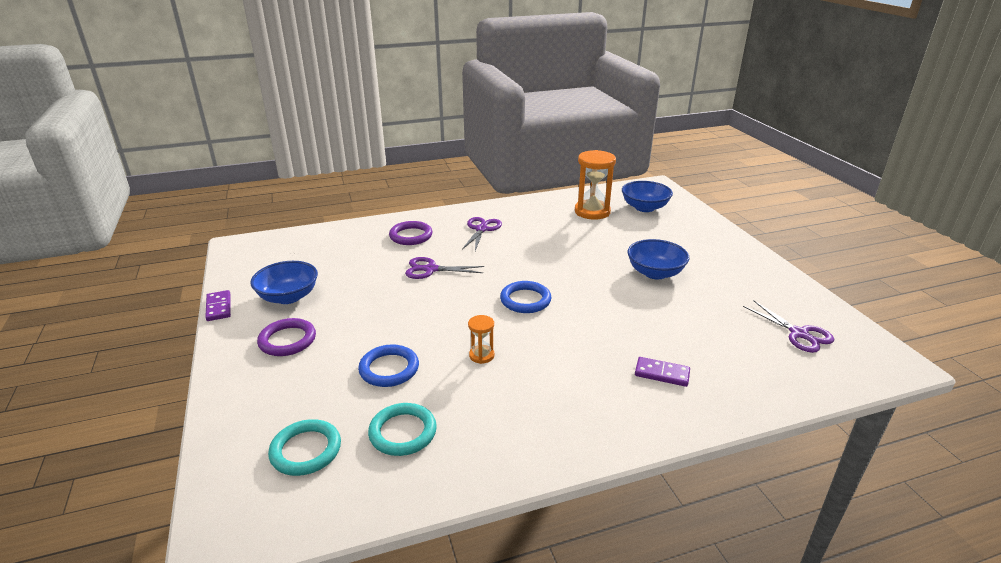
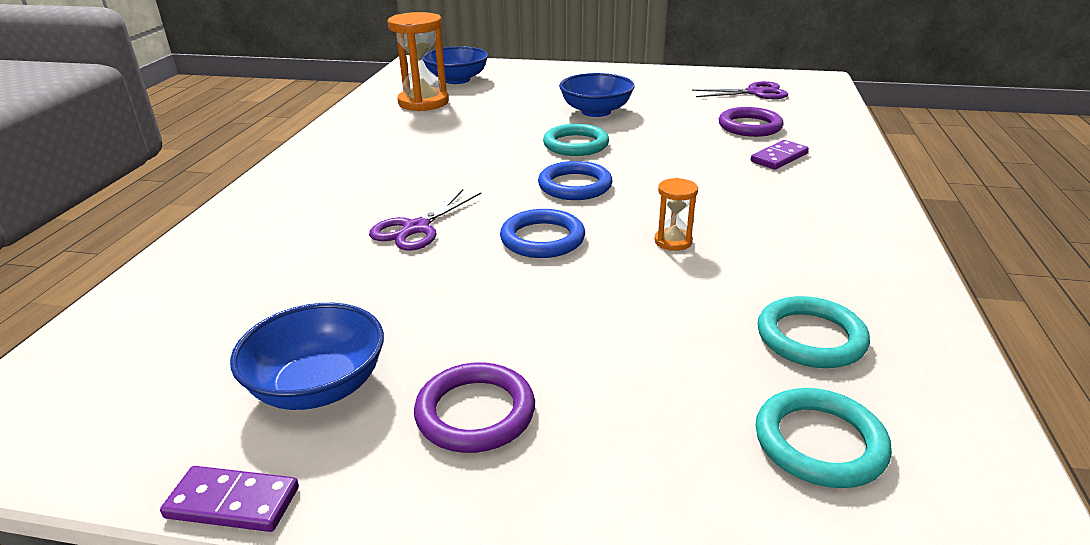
camera: 60 degrees left, 0 degrees up
(389, 369) = (651, 318): blue ring -> blue ring (542, 239)
(411, 236) = (290, 222): purple ring -> purple ring (749, 126)
(481, 229) = (359, 169): purple scissors -> none
(587, 282) = (576, 144): none -> turquoise ring

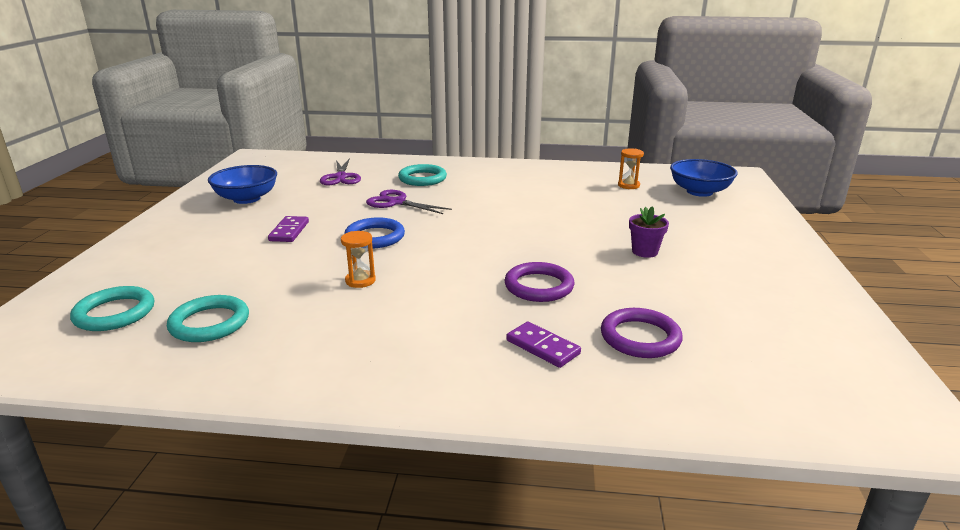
camera: 85 degrees right, 5 degrees down
(233, 502) = (184, 195): purple domino -> purple domino (289, 231)
(423, 102) = (628, 185): orange hourglass -> orange hourglass, size x0.49
(475, 413) = (206, 229): purple ring -> purple ring (539, 286)
(575, 186) = (462, 245): blue ring -> none
(576, 144) = (550, 244): turquoise ring -> turquoise ring (422, 178)
(596, 111) = (644, 252): blue bowl -> purple flower pot
(755, 93) = (786, 354): purple scissors -> purple scissors (341, 177)

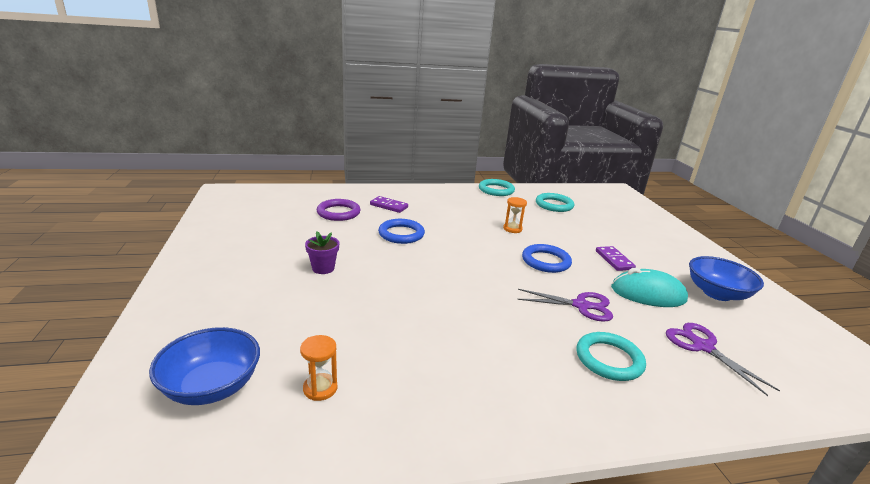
camera: 160 degrees right, 0 degrees up
(115, 313) = (603, 206): turquoise ring -> turquoise ring (496, 190)
(316, 204) = (648, 294): none -> turquoise mouse
(539, 286) = (401, 234): purple ring -> blue ring

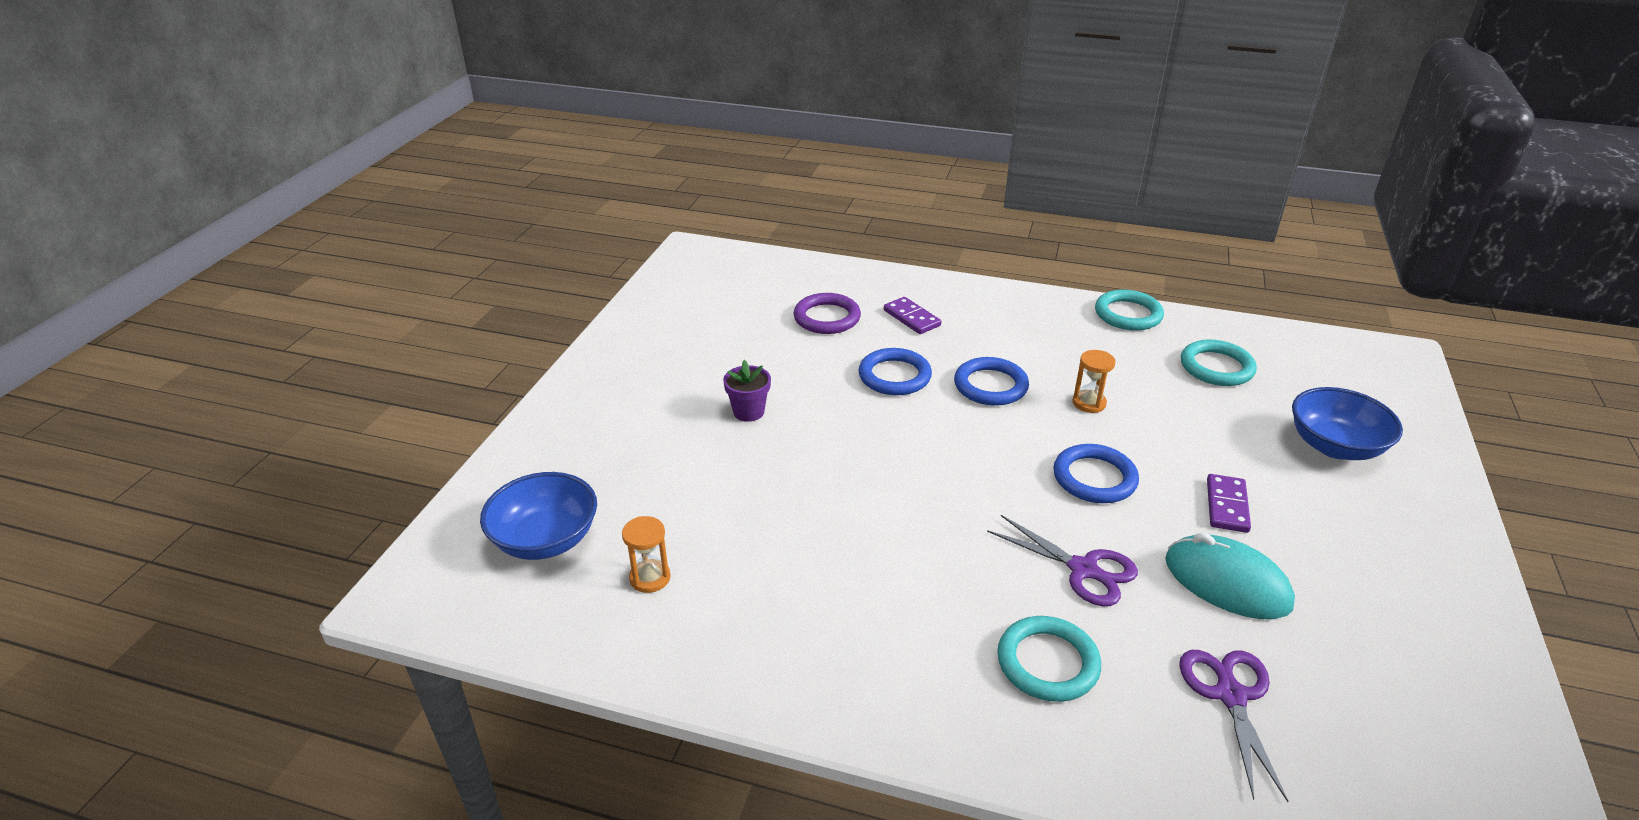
camera: 30 degrees right, 10 degrees up
(457, 230) = (990, 386): none -> blue ring
(717, 293) = (1371, 619): blue bowl -> blue bowl (1334, 446)

